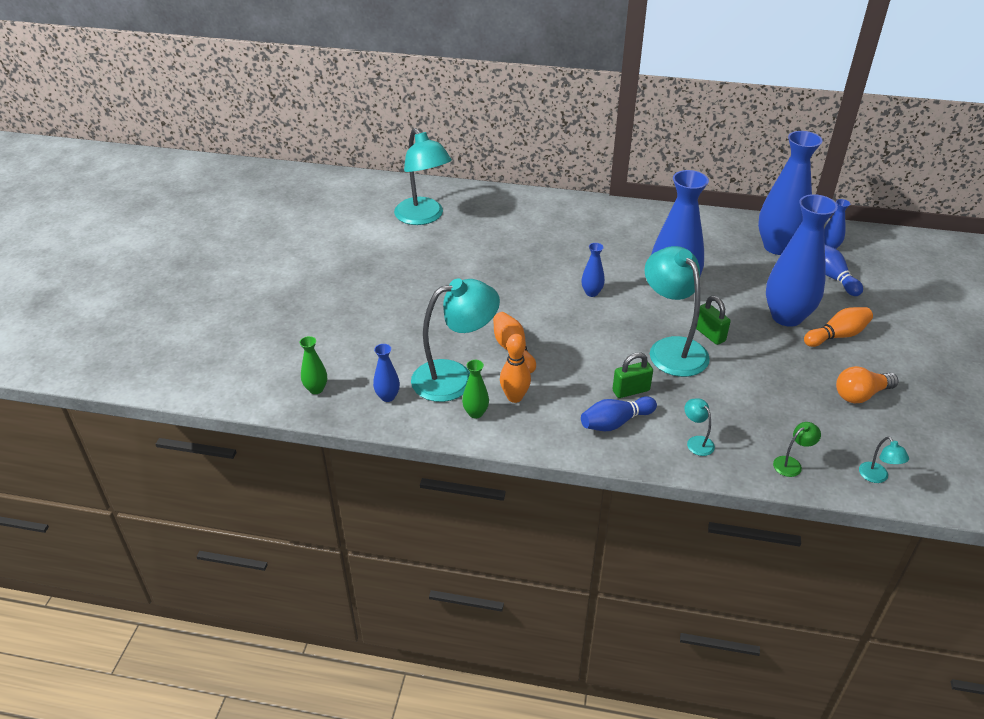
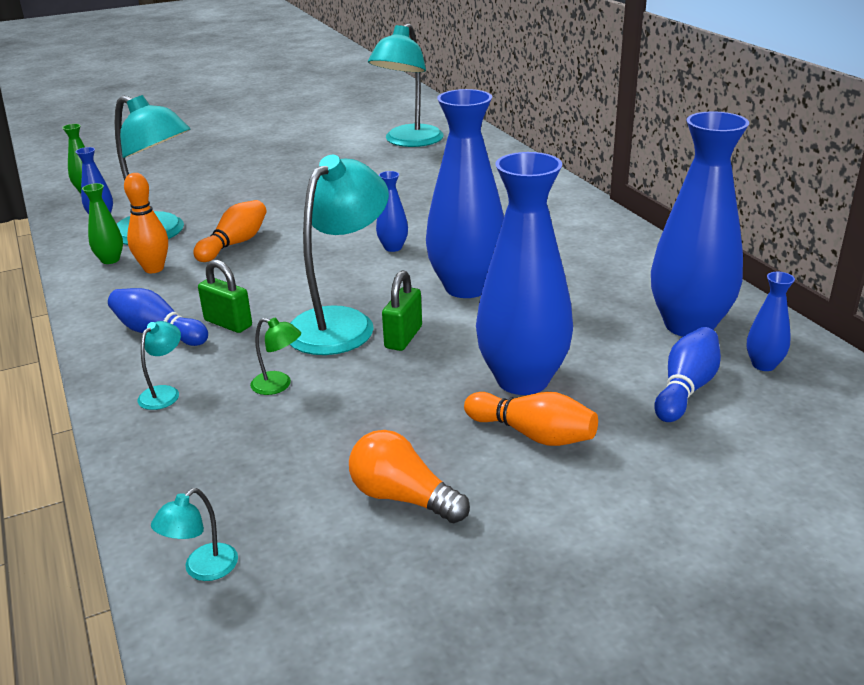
camera: 55 degrees right, 10 degrees down
(791, 464) = (175, 478): green lamp -> green lamp (278, 385)

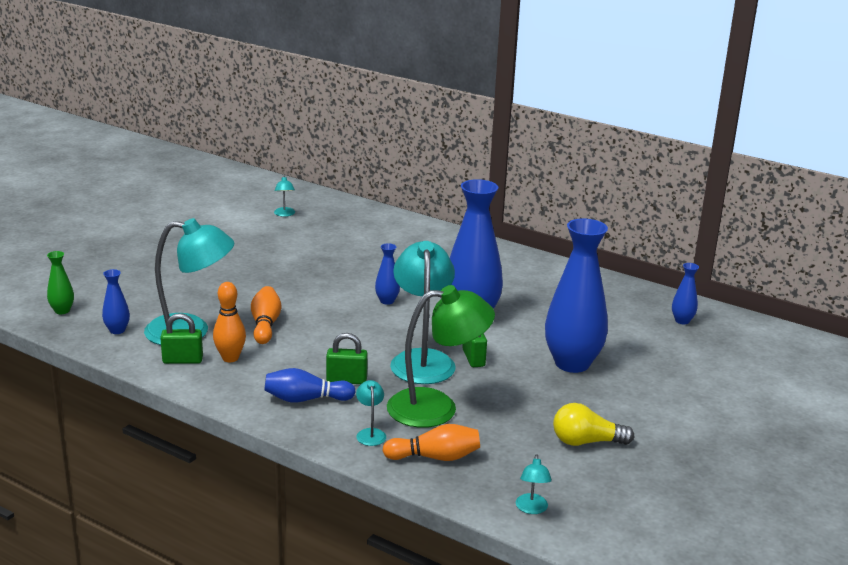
camera: 35 degrees left, 5 degrees down
(110, 260) = (182, 360): green vase -> green padlock
(278, 385) = (437, 407): green lamp -> green lamp, size x2.41
(403, 497) = (586, 442): orange light bulb -> yellow light bulb
(409, 141) = (284, 214): turquoise lamp -> turquoise lamp, size x0.41
(533, 434) = (612, 390): orange bowling pin -> orange bowling pin (435, 457)
(686, 389) = (659, 344): blue bowling pin -> none
(689, 325) = (623, 308): blue vase -> none

